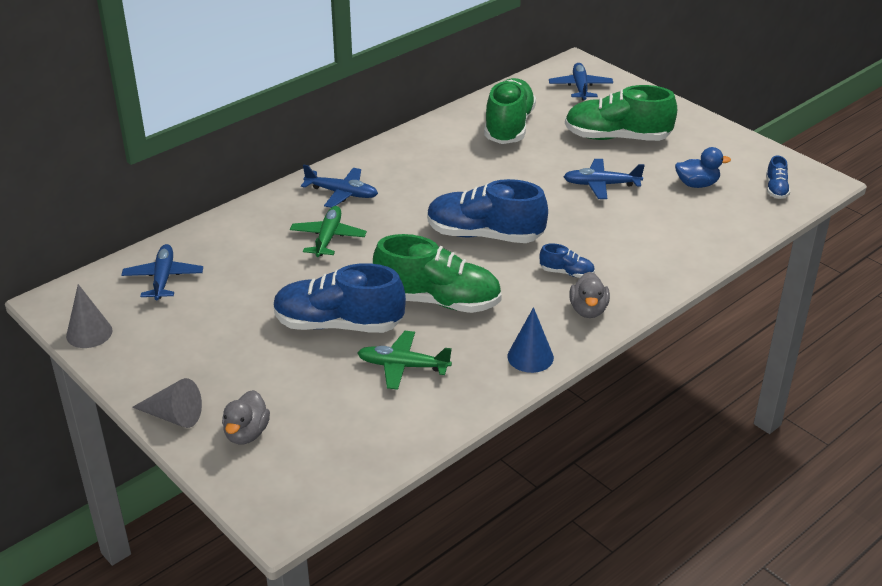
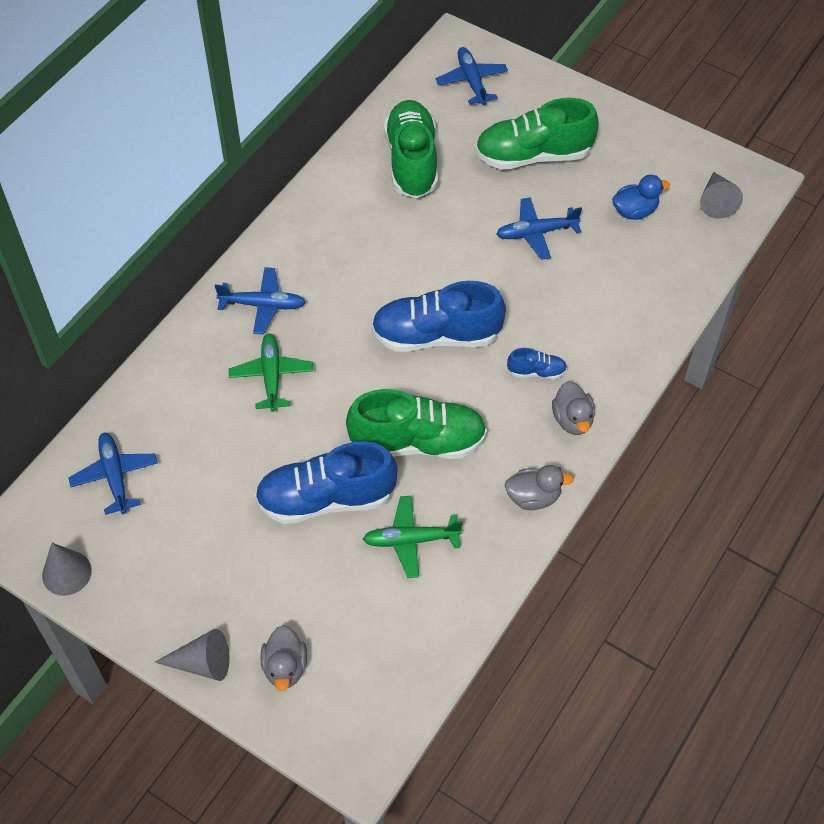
camera: 15 degrees left, 20 degrees up
(530, 357) = (533, 497): blue cone -> grey duck
(776, 189) = (716, 201): blue shoe -> grey cone

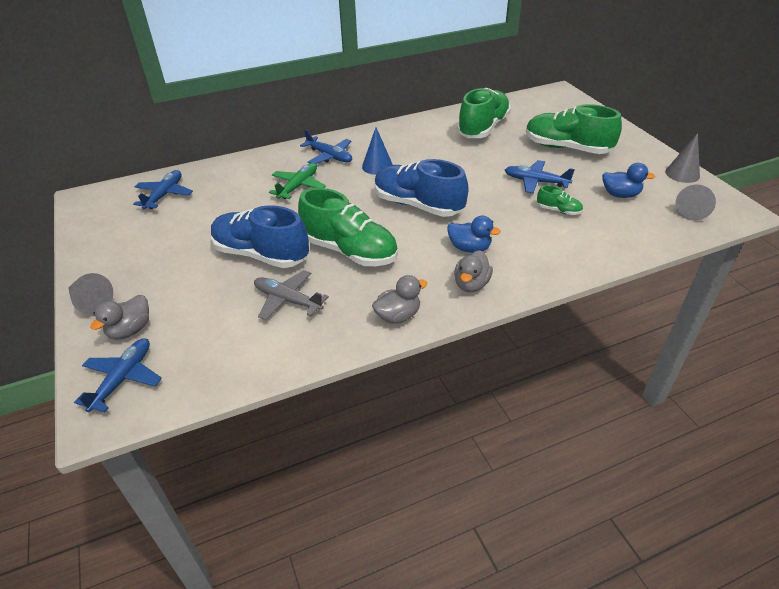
camera: 35 degrees right, 15 degrees down
(66, 573) = (86, 224): grey cone -> grey cone (682, 174)
(337, 294) = (377, 166): none -> blue cone
(411, 540) = (287, 300): green plane -> grey plane
(471, 81) = (554, 108): blue plane -> blue plane (123, 378)
(533, 497) = (398, 316): grey duck -> grey duck turned 60 degrees counterclockwise
(536, 371) = (469, 248): blue shoe -> blue duck
(588, 268) = (558, 210): none -> green shoe

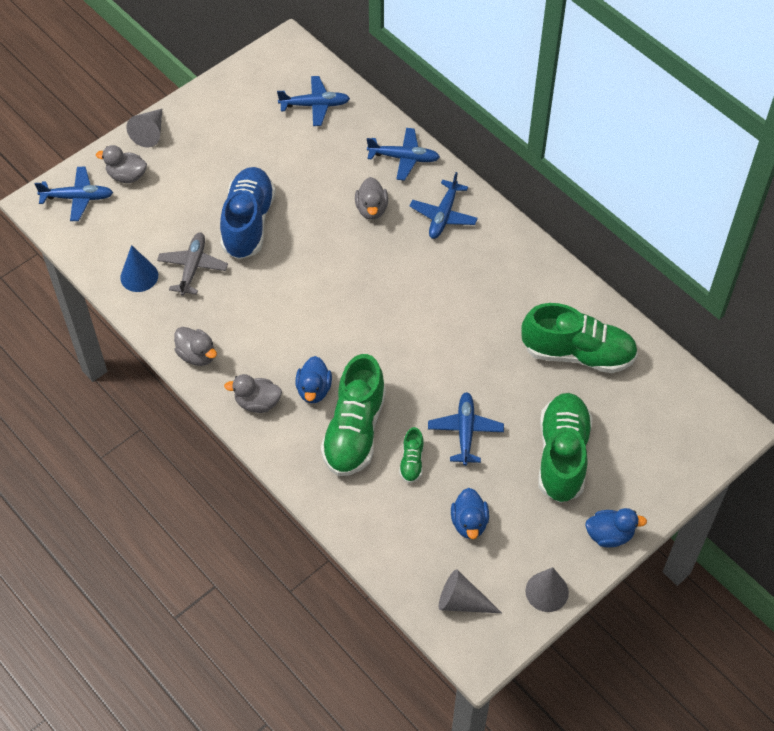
camera: 70 degrees right, 15 degrees up
(260, 163) = (404, 158): none -> blue plane
(298, 186) = (371, 209): green plane -> grey duck
(350, 251) = (276, 291): green shoe -> green shoe (354, 431)
(377, 166) = (440, 267): blue cone -> blue cone (139, 276)
(418, 205) = (374, 327): blue shoe -> none
(635, 143) = (609, 535): none -> blue duck

